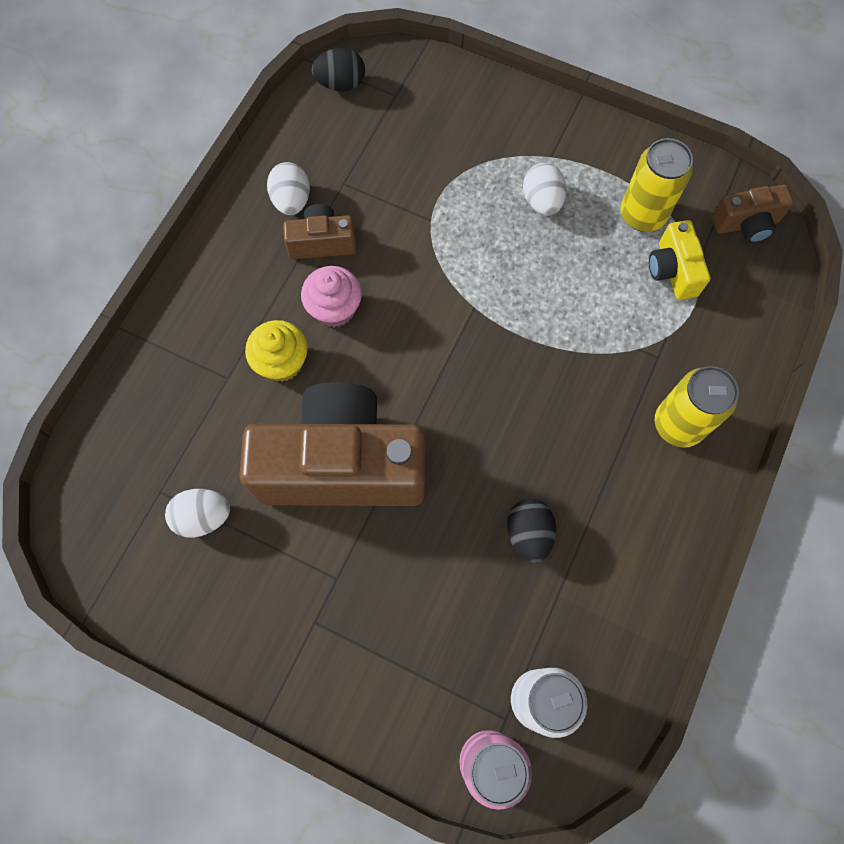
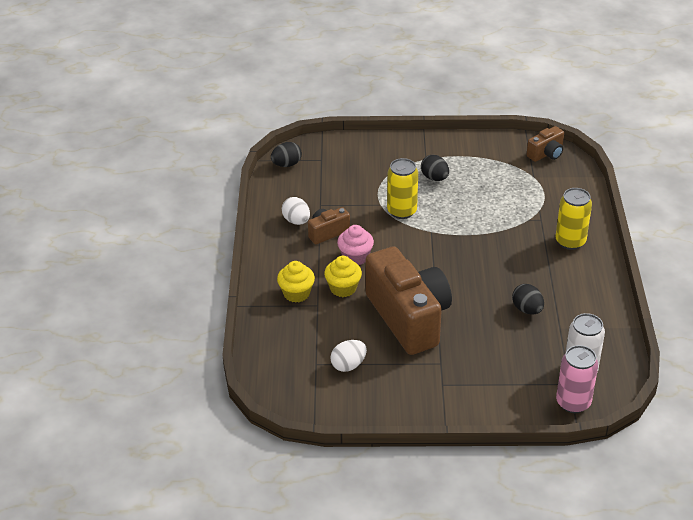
camera: 25 degrees left, 30 degrees down
(211, 342) = (296, 293): none -> yellow cupcake
(342, 465) = (408, 318): brown camera -> brown camera turned 90 degrees clockwise
(542, 201) = (434, 178): white egg -> black egg
(642, 215) = (491, 167): yellow can -> yellow can (402, 211)
(672, 270) = (523, 183): yellow camera -> none

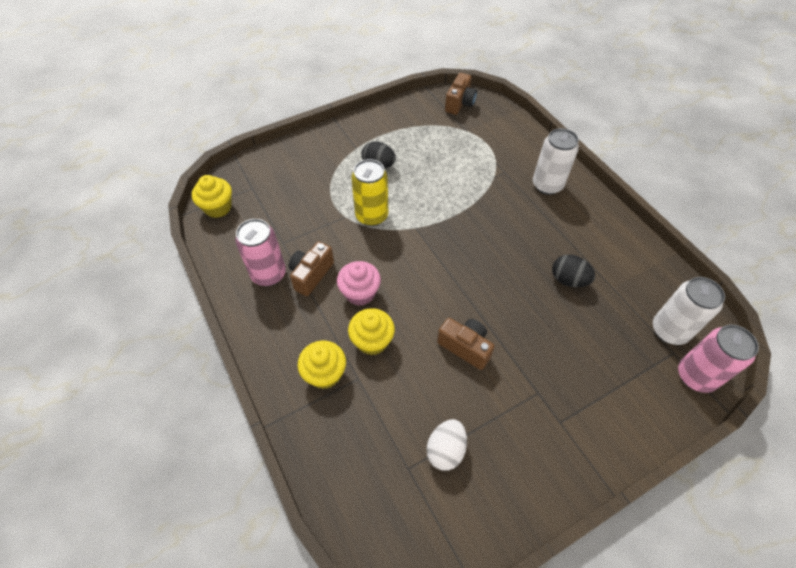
camera: 30 degrees left, 15 degrees up
(286, 164) = (218, 207): black egg -> yellow cupcake
(296, 221) = (268, 274): white egg -> pink can
(408, 318) = (465, 347): brown camera -> brown camera, size x0.45
(570, 241) = (547, 185): yellow can -> white can

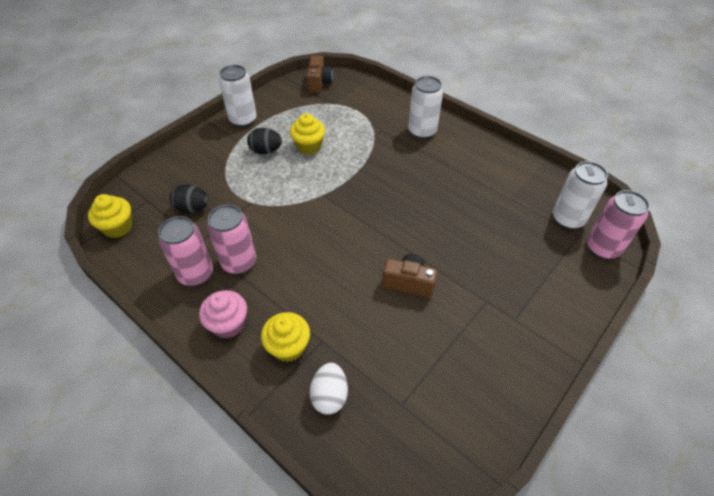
camera: 20 degrees left, 5 degrees down
(311, 274) = (239, 262): brown camera -> pink can
(360, 293) = (293, 265): pink cupcake -> pink cupcake (228, 324)
(369, 126) = (243, 120): none -> white can
(371, 216) = (277, 195): yellow can -> none
(372, 341) = (322, 303): yellow cupcake -> yellow cupcake (309, 146)
(445, 450) = (428, 376): white egg -> white egg (329, 396)
(568, 280) = (472, 202): black egg -> black egg (192, 208)

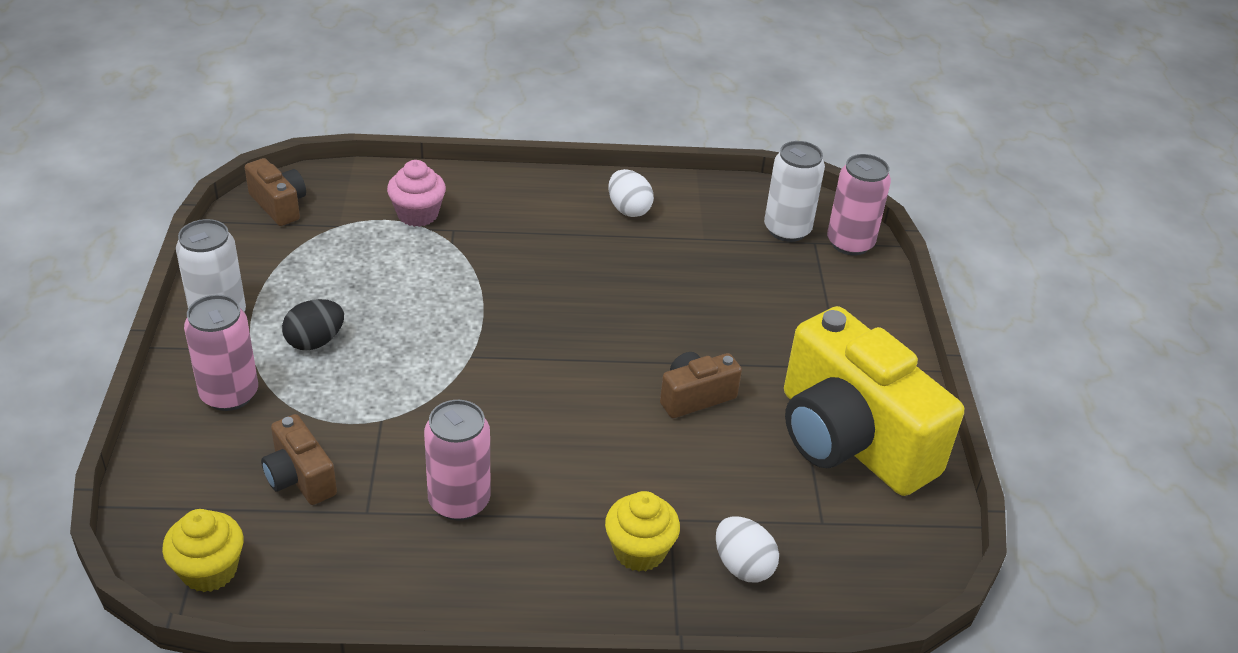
camera: 45 degrees left, 10 degrees down
(192, 208) = (300, 477): black egg -> brown camera
(196, 274) = (416, 551): pink can -> pink can (229, 394)
(228, 324) = (536, 577): pink cupcake -> pink cupcake (417, 214)
(309, 146) = (374, 303): yellow cupcake -> none
(422, 131) = (511, 206): white can -> none
(473, 367) = (850, 439): none -> yellow camera
(482, 161) = (628, 209): none -> white egg

